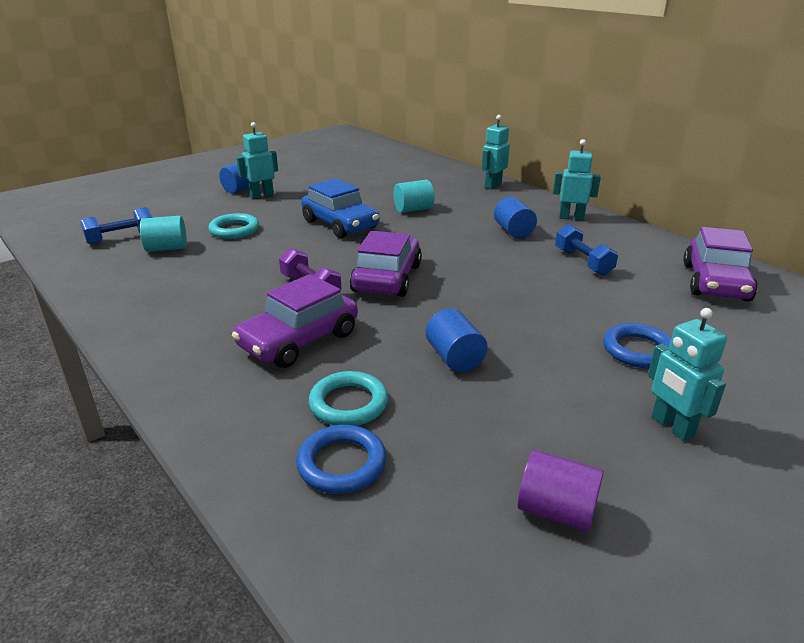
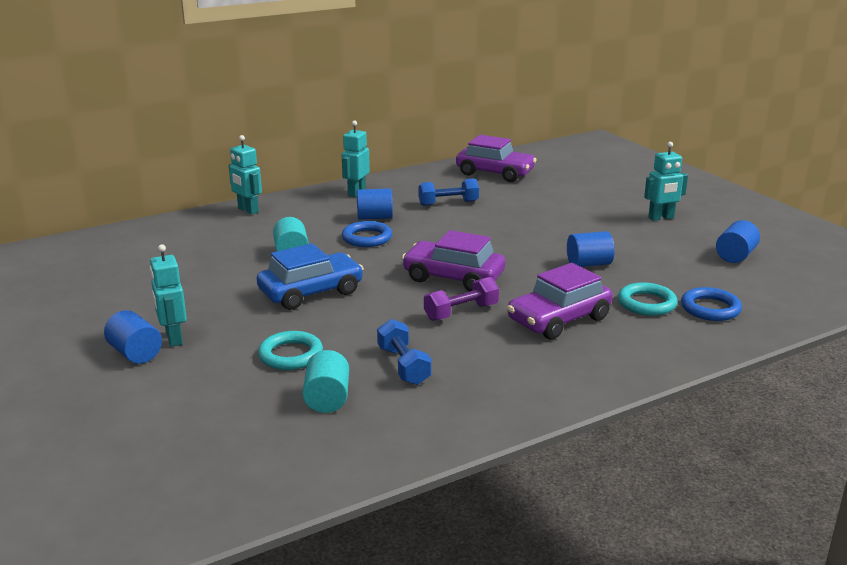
camera: 80 degrees left, 5 degrees down
(121, 238) = (271, 438): blue dumbbell -> blue dumbbell (403, 366)
(299, 340) = (558, 319): purple car -> purple car turned 90 degrees clockwise
(556, 510) = (735, 256): purple cylinder -> blue cylinder
(638, 350) = (582, 210): blue ring -> blue ring (367, 238)

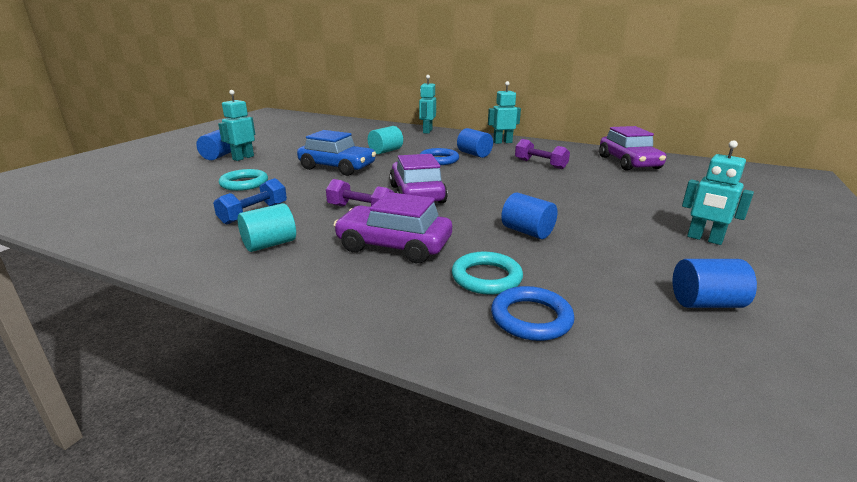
camera: 55 degrees right, 0 degrees up
(327, 399) = (189, 205): turquoise cylinder -> turquoise cylinder (269, 244)
(448, 203) = (540, 164): blue dumbbell -> purple dumbbell

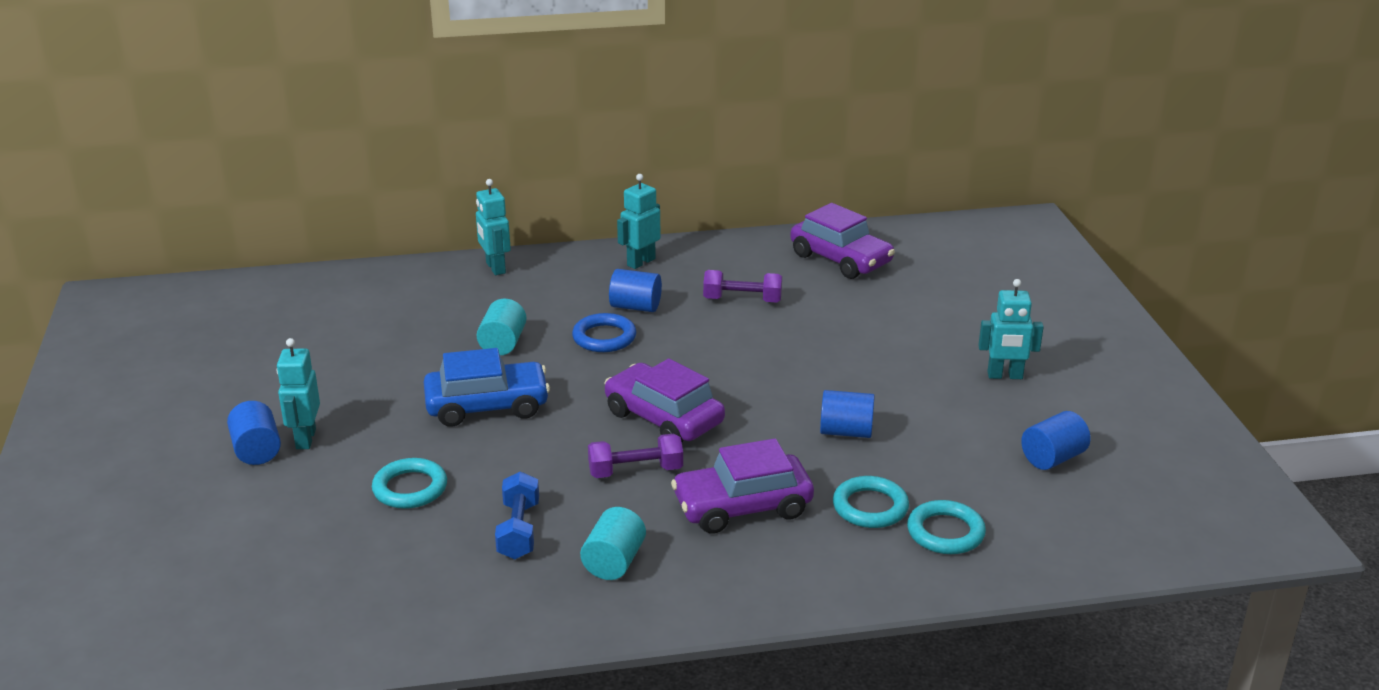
camera: 35 degrees left, 5 degrees up
(531, 318) = (945, 532): blue ring -> turquoise ring

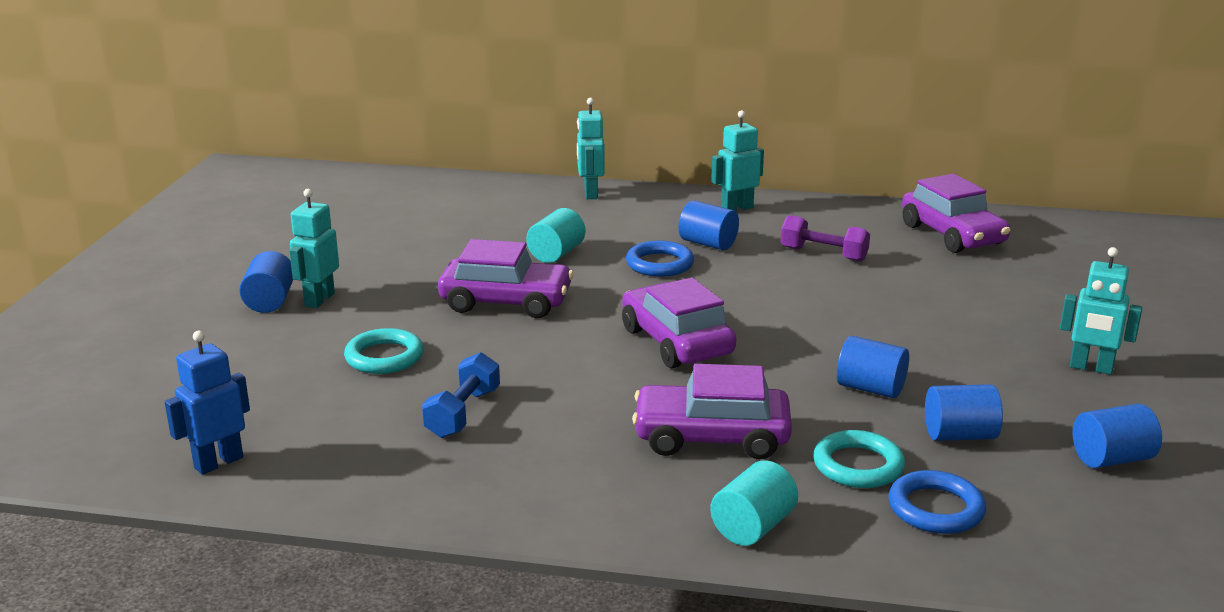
camera: 20 degrees right, 5 degrees down
(327, 630) = (218, 462): none -> blue robot
(487, 406) = (506, 302): blue car -> purple car
(614, 562) = (540, 461): turquoise cylinder -> turquoise cylinder (753, 527)
(635, 471) = (617, 383): purple dumbbell -> none
(934, 461) = (959, 435): none -> blue cylinder
(945, 532) = (936, 508): turquoise ring -> blue ring

